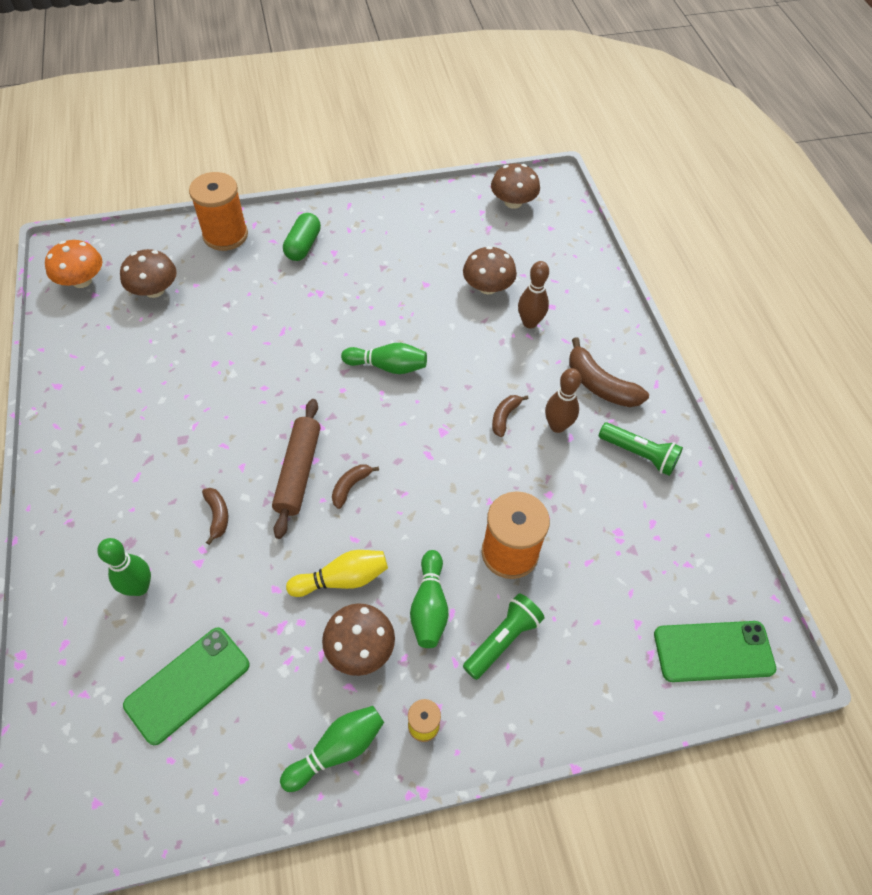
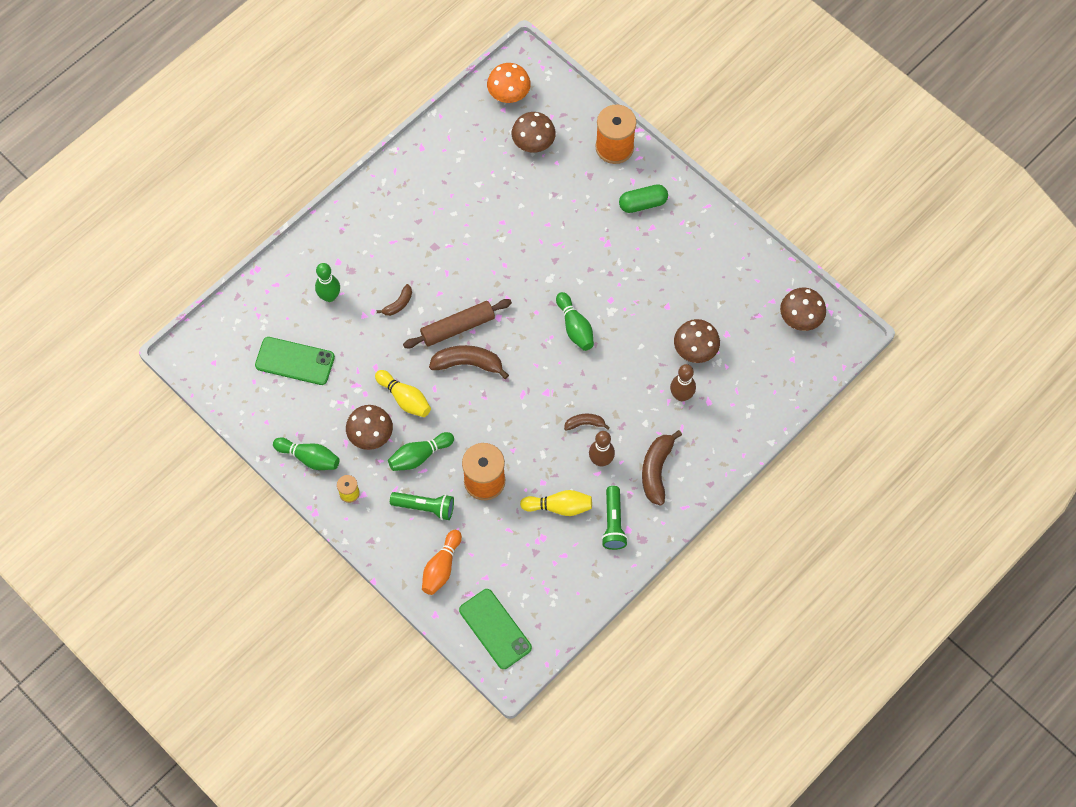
camera: 60 degrees right, 10 degrees up
(350, 487) = (468, 363): brown banana -> brown banana, size x1.78
(589, 494) = (559, 507): none -> yellow bowling pin
(596, 667) = (441, 567): none -> orange bowling pin

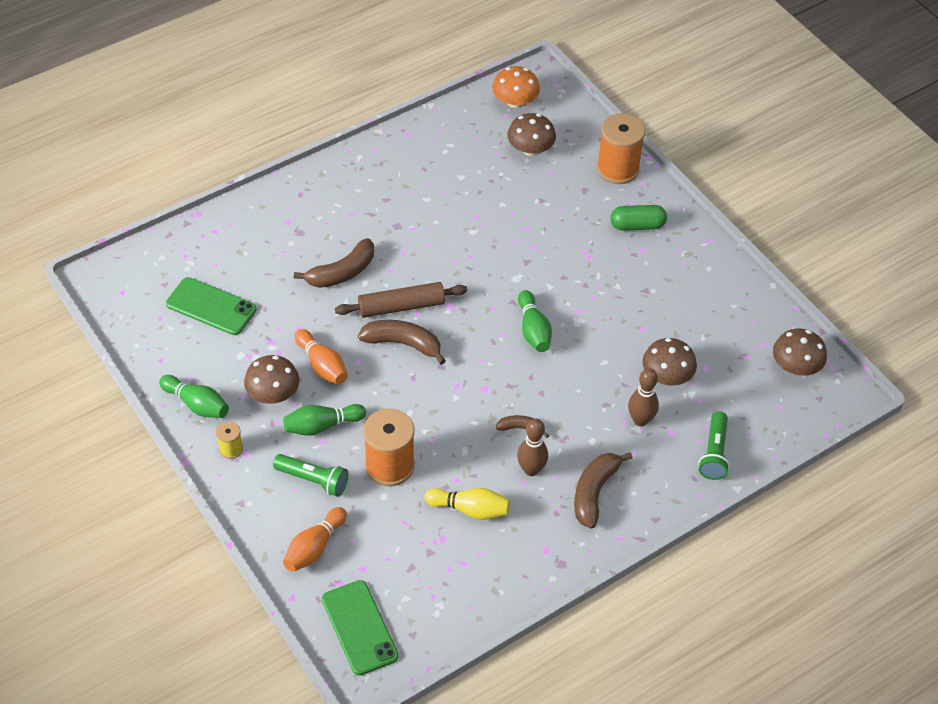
camera: 10 degrees right, 15 degrees down
(329, 296) = (269, 252): green bowling pin -> none
(398, 304) = (342, 272): brown banana -> brown banana, size x1.78
(405, 398) = (322, 365): yellow bowling pin -> orange bowling pin
(613, 523) = (530, 539): green flashlight -> green flashlight (714, 453)

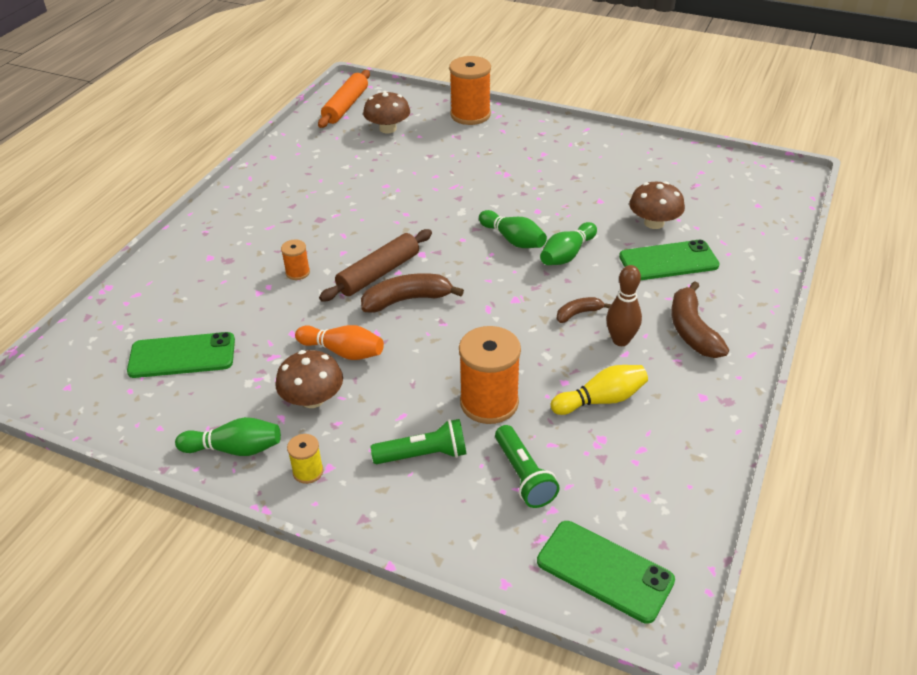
camera: 30 degrees left, 10 degrees down
(314, 547) = (483, 518): orange bowling pin -> none
(322, 426) = (389, 402): green bowling pin -> green bowling pin (567, 254)
(342, 272) = (297, 272): brown banana -> orange spool
(515, 102) = (346, 106): orange mushroom -> orange rolling pin
(637, 225) = (523, 141): green capsule -> none
(640, 420) = (668, 261): brown bowling pin -> green phone
(714, 453) = (750, 256): green flashlight -> green flashlight (523, 476)
(795, 366) = (738, 175): brown mushroom -> none

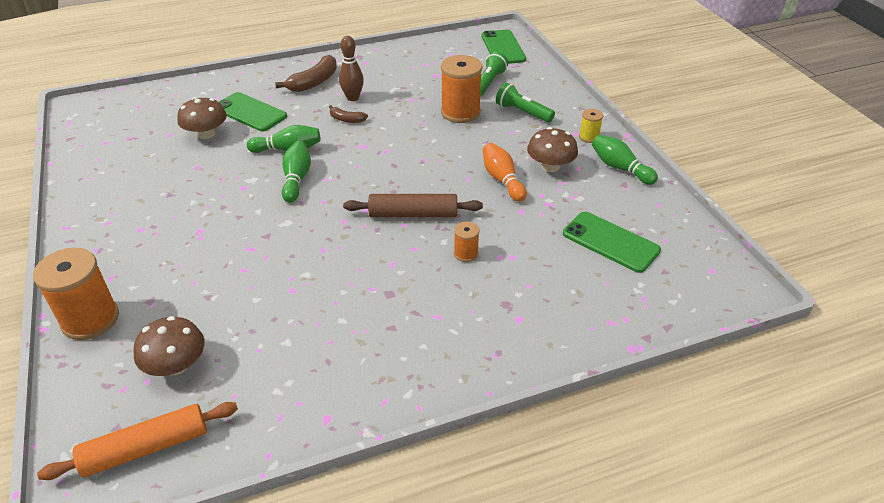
camera: 135 degrees left, 0 degrees up
(407, 300) = (422, 185): brown banana -> none
(601, 400) = (408, 85): yellow bowling pin -> none

